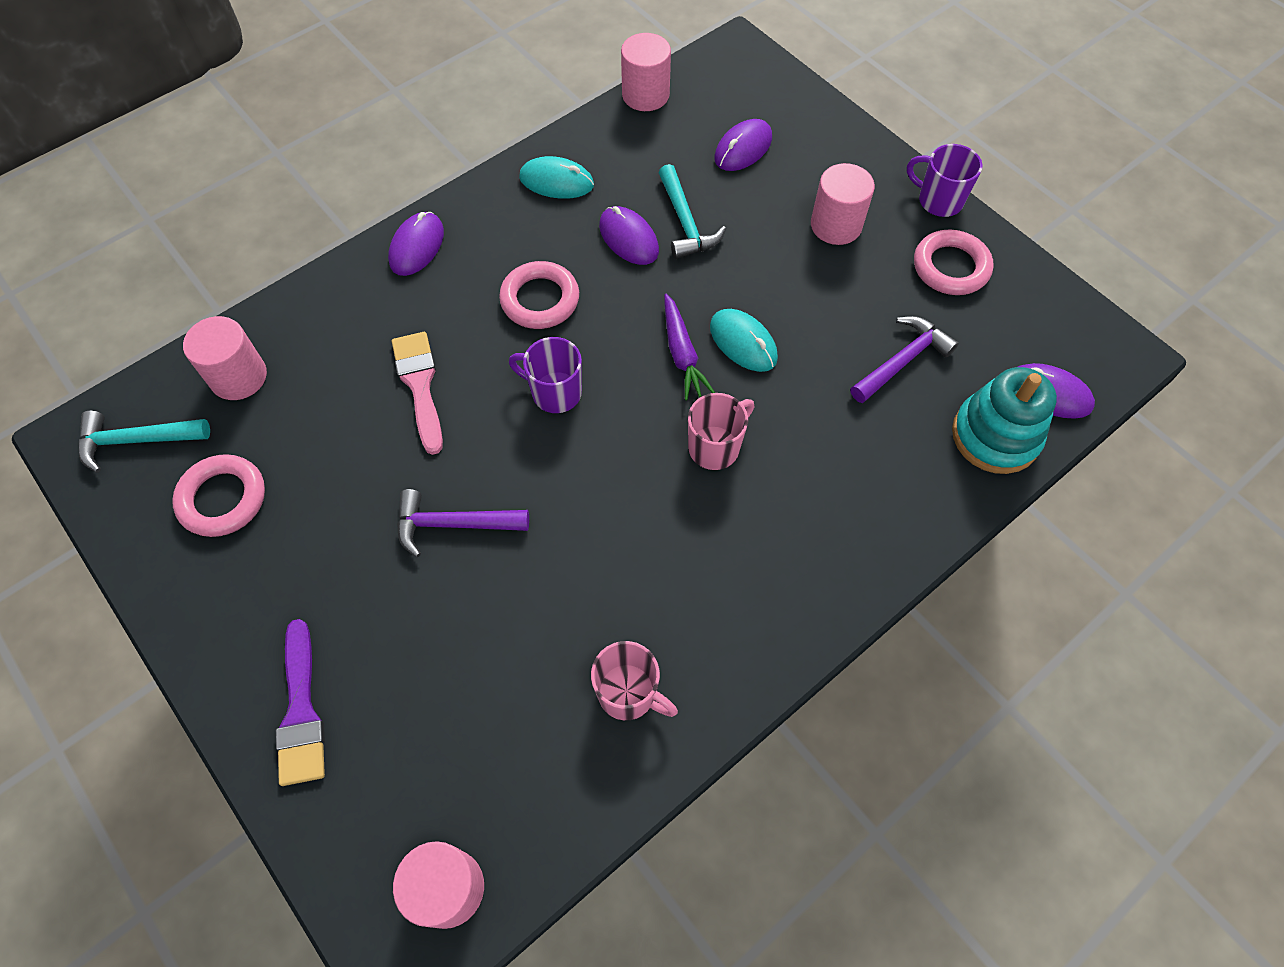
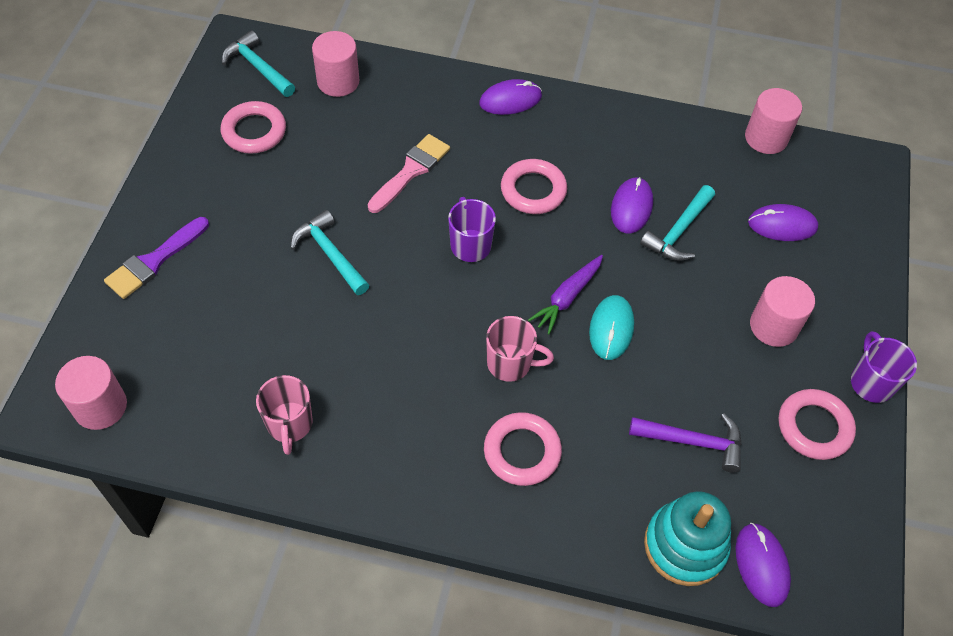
camera: 50 degrees right, 5 degrees down
(454, 524) = (330, 254): purple hammer -> turquoise hammer
(556, 181) = (637, 137): turquoise mouse -> none
(815, 500) = (522, 452): none -> pink ring

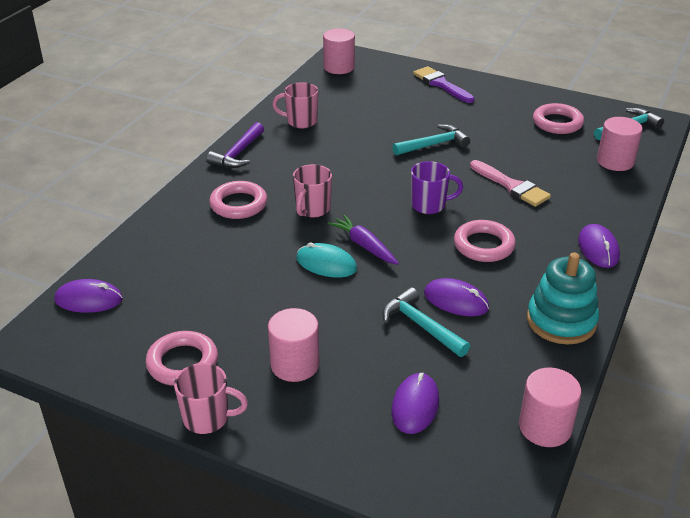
camera: 105 degrees right, 20 degrees down
(685, 545) = (127, 265): turquoise stacking toy -> turquoise stacking toy (561, 321)
(692, 442) = (205, 286): purple hammer -> purple hammer (238, 153)
(871, 382) = (207, 418): purple mug -> pink mug

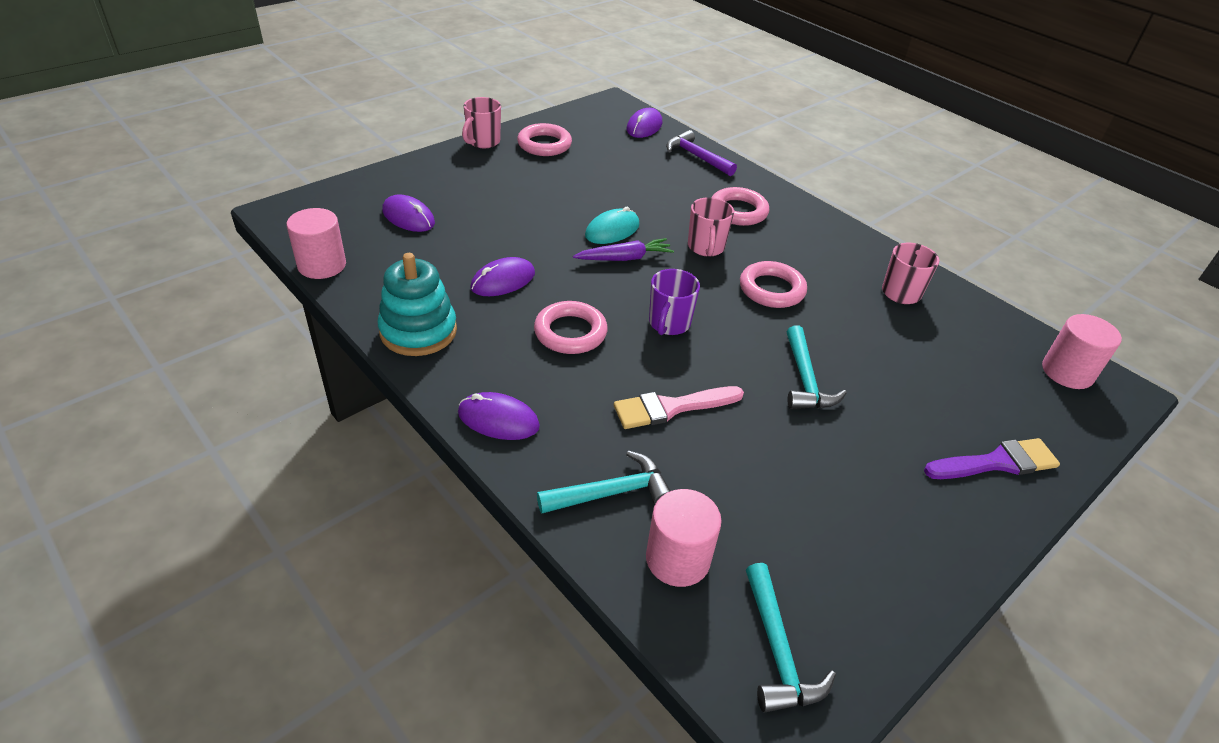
camera: 110 degrees right, 5 degrees up
(238, 153) = (838, 233): purple hammer -> purple hammer (697, 157)
(295, 364) = (501, 183): pink cylinder -> none
(312, 209) = (706, 248): pink mug -> pink mug turned 135 degrees counterclockwise
(421, 326) = (488, 250): turquoise hammer -> turquoise hammer (611, 493)
(557, 123) = (827, 550): pink ring -> pink ring (771, 289)

